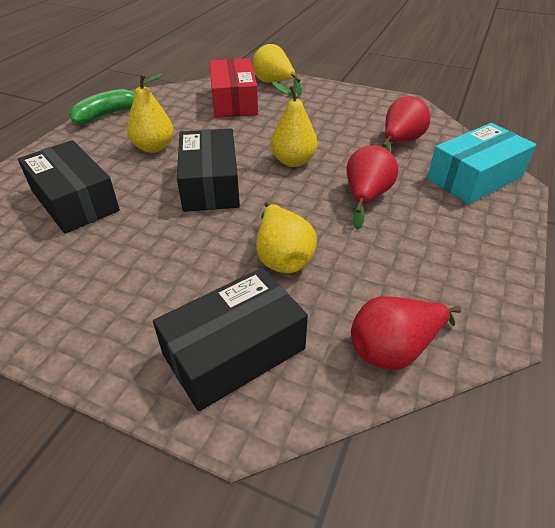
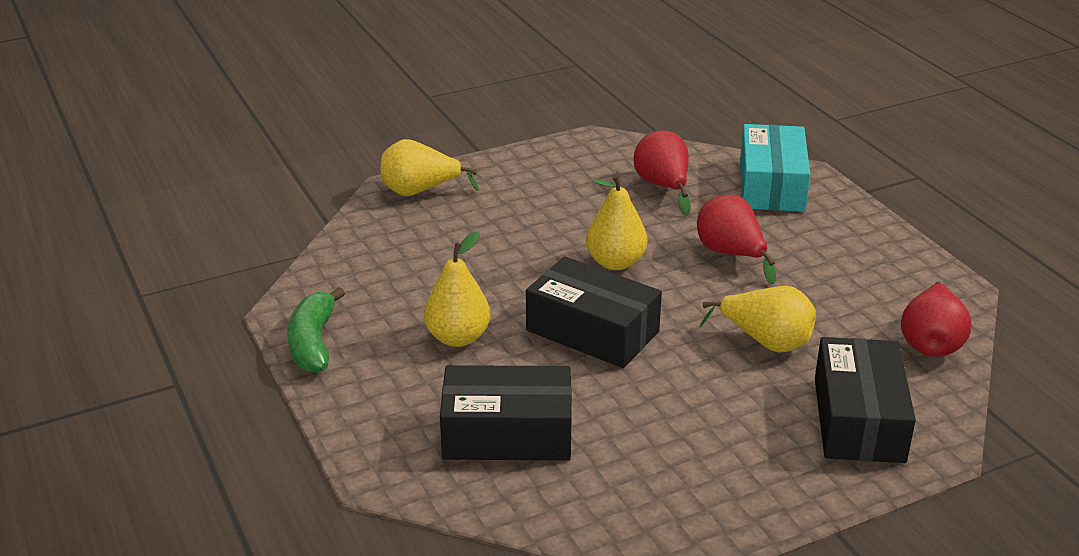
camera: 50 degrees left, 10 degrees down
(234, 101) = (423, 238): red box -> none

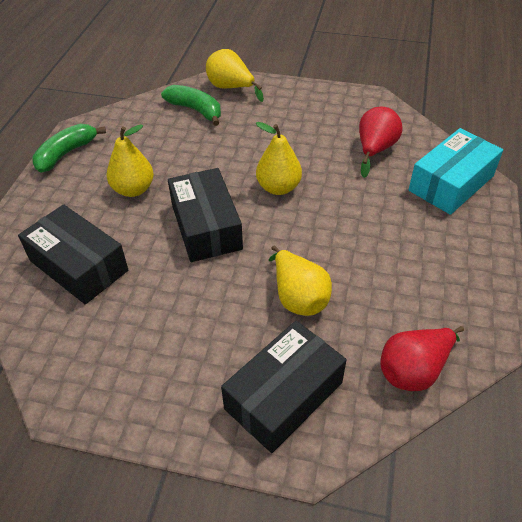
camera: 40 degrees right, 15 degrees up
(411, 231) = (195, 110): none -> green banana
(731, 254) = (357, 220): red pear -> none

